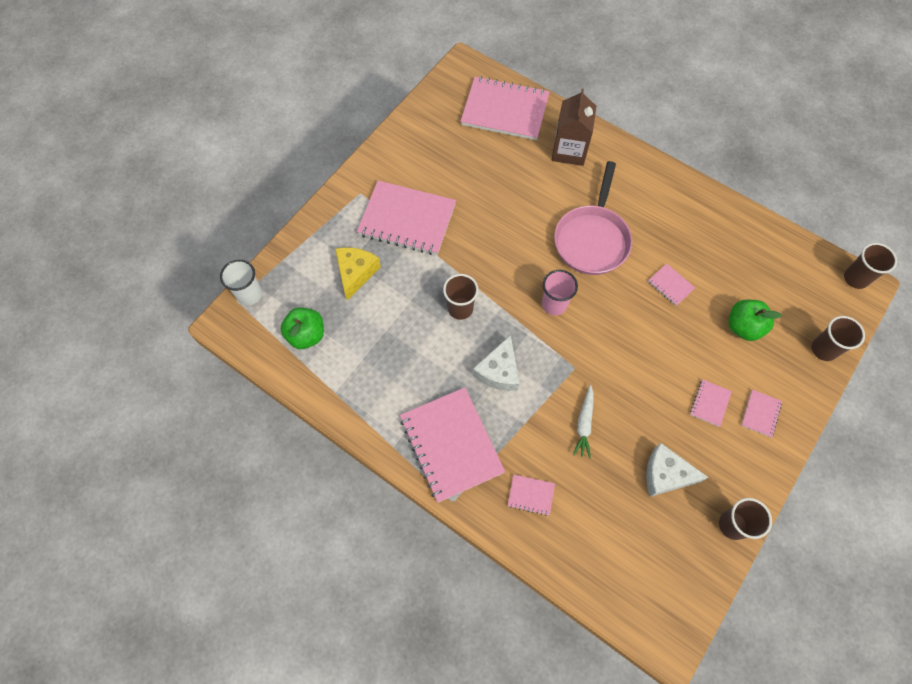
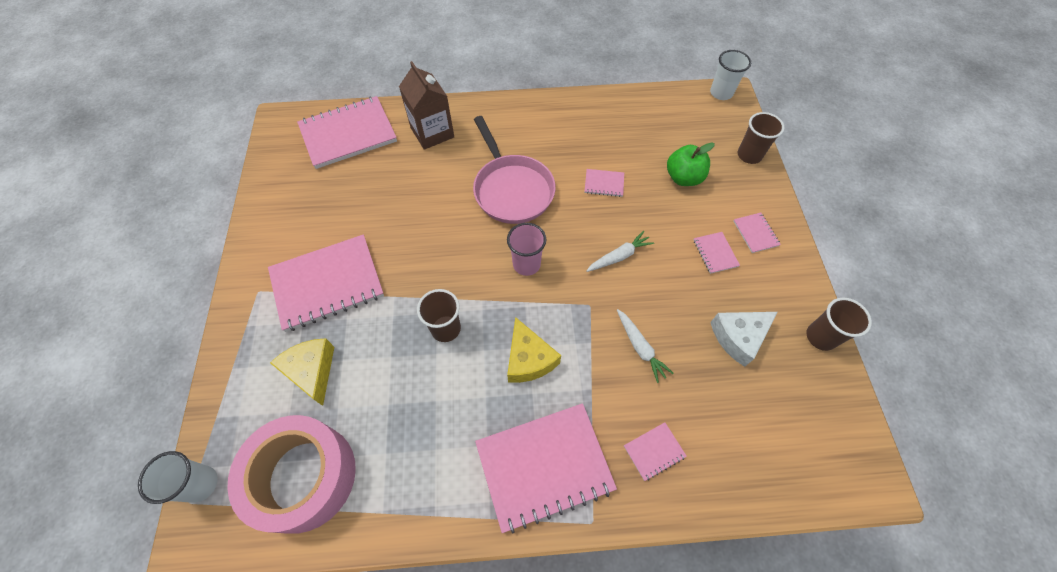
camera: 40 degrees left, 5 degrees down
(306, 335) = (303, 476): green apple -> pink tape
(451, 445) = (544, 466): pink notebook -> pink notebook turned 45 degrees counterclockwise
(499, 371) = (528, 359): white cheese -> yellow cheese
(630, 349) = (619, 256): none -> white carrot
(855, 278) = (721, 93): brown cup -> white cup

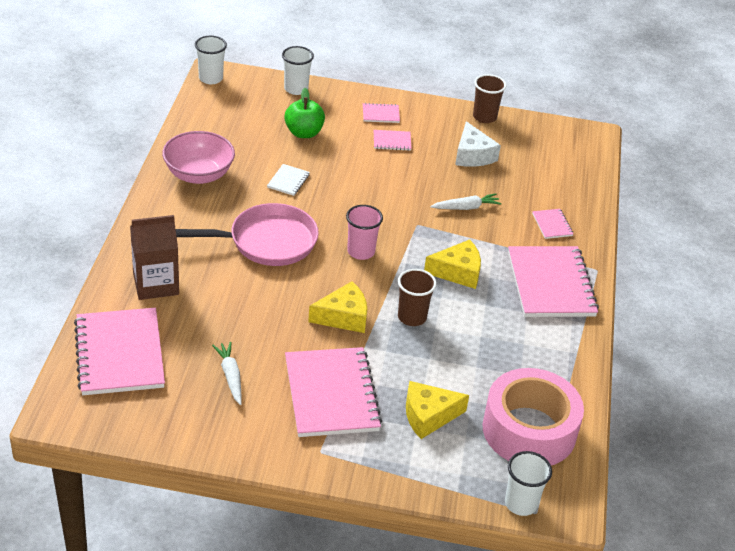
camera: 80 degrees left, 20 degrees down
(430, 270) = (343, 317): none -> yellow cheese
(580, 121) = (199, 174): none -> pink bowl
(604, 184) = (288, 181): pink notebook -> white notebook
(619, 256) = (374, 194): white carrot -> white carrot (230, 376)
(749, 155) = (296, 89): brown cup -> white cup

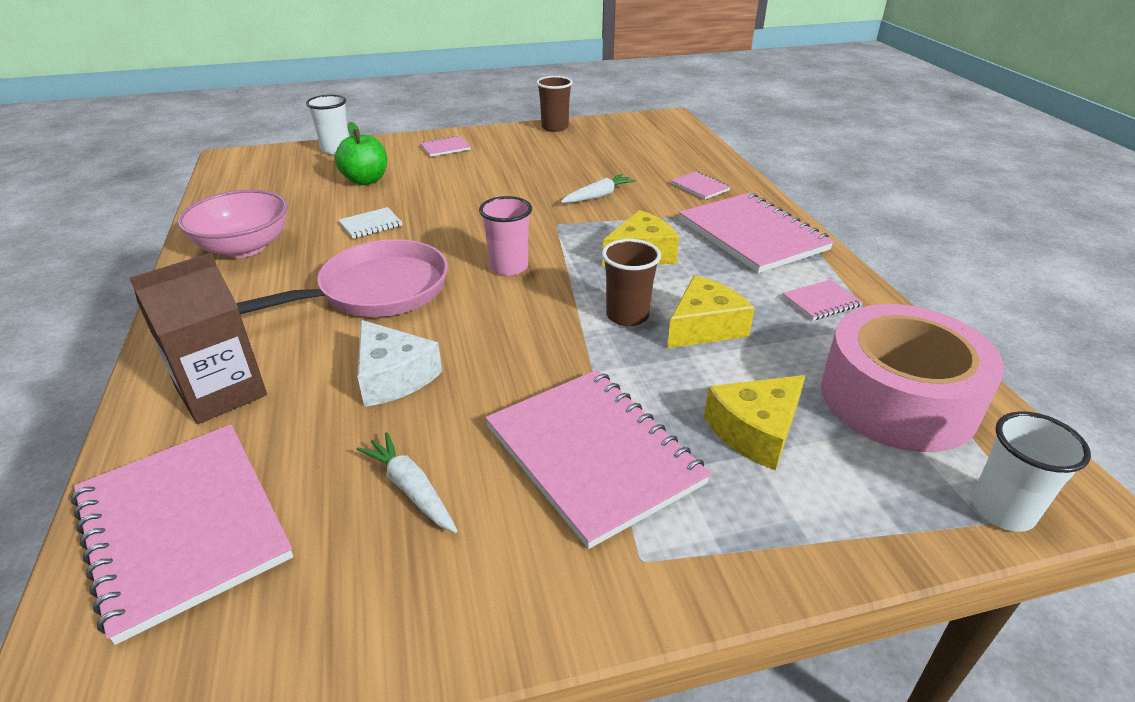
camera: 20 degrees left, 5 degrees down
(211, 78) = (226, 162): white cup -> none
(288, 181) = (371, 225): white notebook -> white notebook turned 60 degrees clockwise
(343, 317) = (537, 344): yellow cheese -> yellow cheese (704, 327)
(392, 141) = (473, 164): pink notebook -> pink notebook (821, 302)
(472, 155) = (568, 155): white cheese -> white cheese (393, 377)

